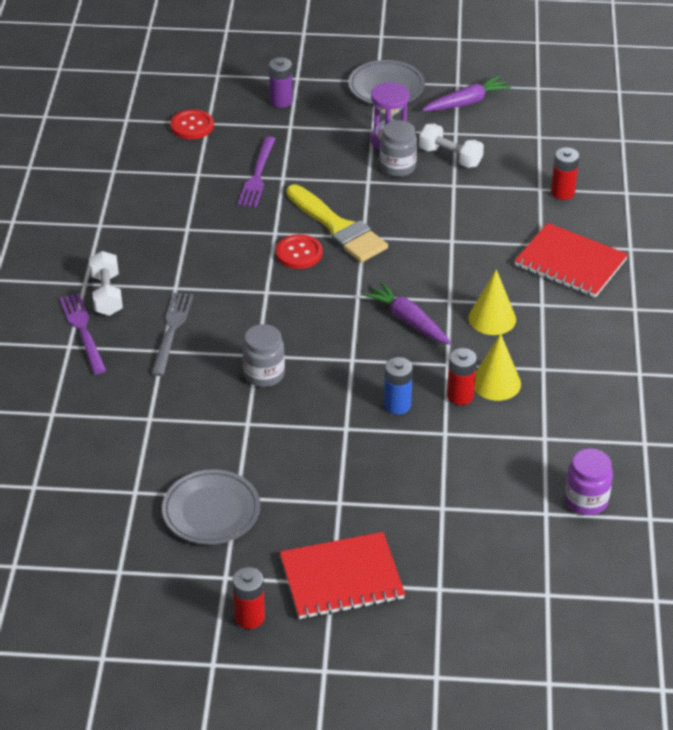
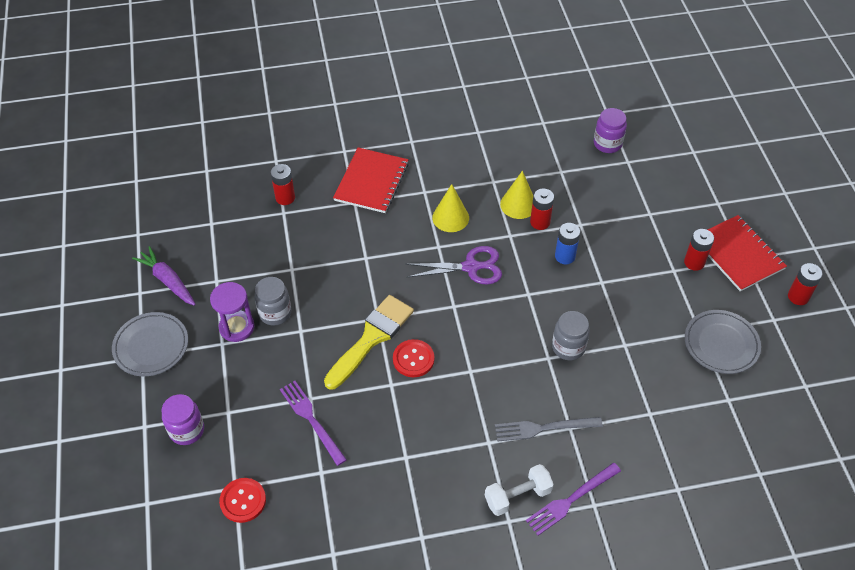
camera: 105 degrees left, 10 degrees up
(257, 175) = (311, 419): purple fork -> purple fork turned 120 degrees counterclockwise
(281, 101) = (187, 430): purple battery -> purple jar
(344, 527) = (694, 262): none -> red battery
(408, 321) = (471, 267): purple carrot -> purple scissors
(450, 157) = (252, 278): white dumbbell -> none

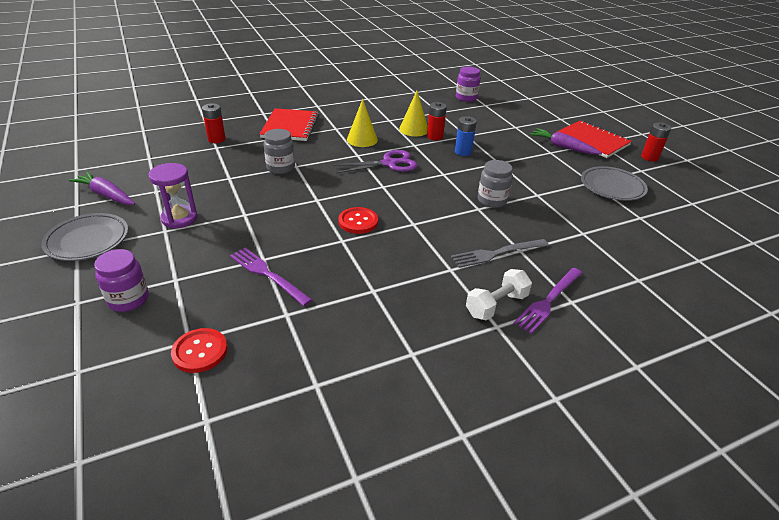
camera: 15 degrees left, 15 degrees down
(275, 313) = (217, 205): grey jar -> grey jar (280, 168)
(371, 338) = (314, 212): yellow brush -> none
(694, 262) = (563, 147): red battery -> purple carrot

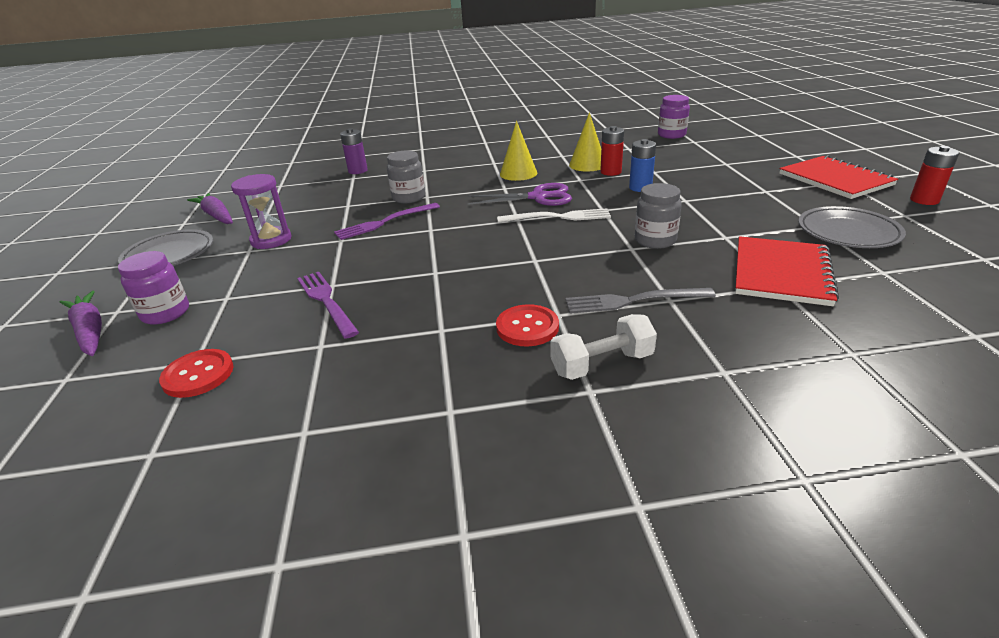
camera: 20 degrees right, 5 degrees down
(216, 139) = (358, 171): red battery -> purple battery
(290, 126) = (443, 160): red notebook -> red notebook (781, 273)
(358, 222) = (466, 254): red button -> red button (527, 327)
(413, 182) = (558, 217): none -> white fork
(548, 301) = (685, 367): purple fork -> purple fork (384, 222)
(563, 147) = (787, 185): purple carrot -> purple carrot (90, 331)

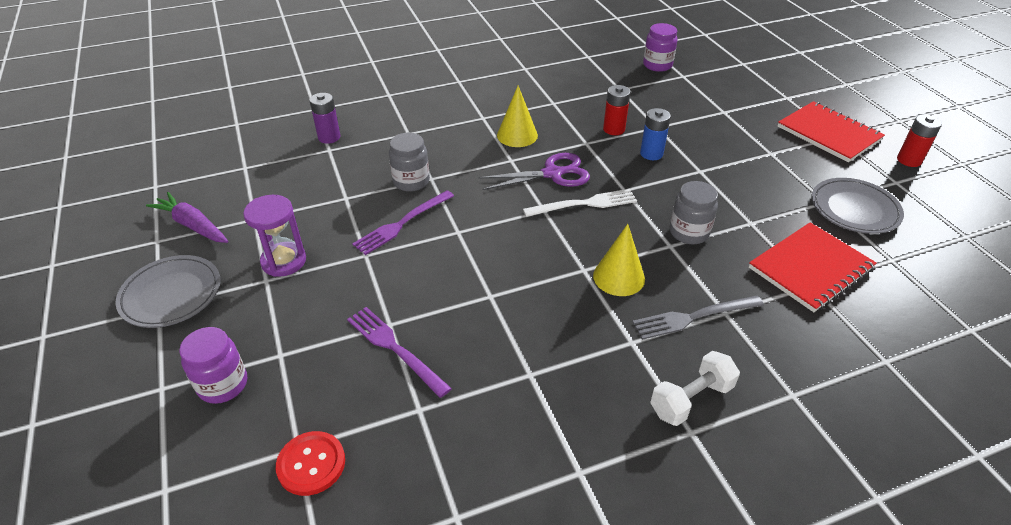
camera: 15 degrees left, 10 degrees up
(90, 331) = (149, 421): purple carrot -> none
(527, 327) = (610, 362): red button -> none
(587, 164) = (586, 118): yellow cone -> yellow cone (619, 277)
(781, 273) = (810, 268): red notebook -> red notebook turned 45 degrees clockwise

